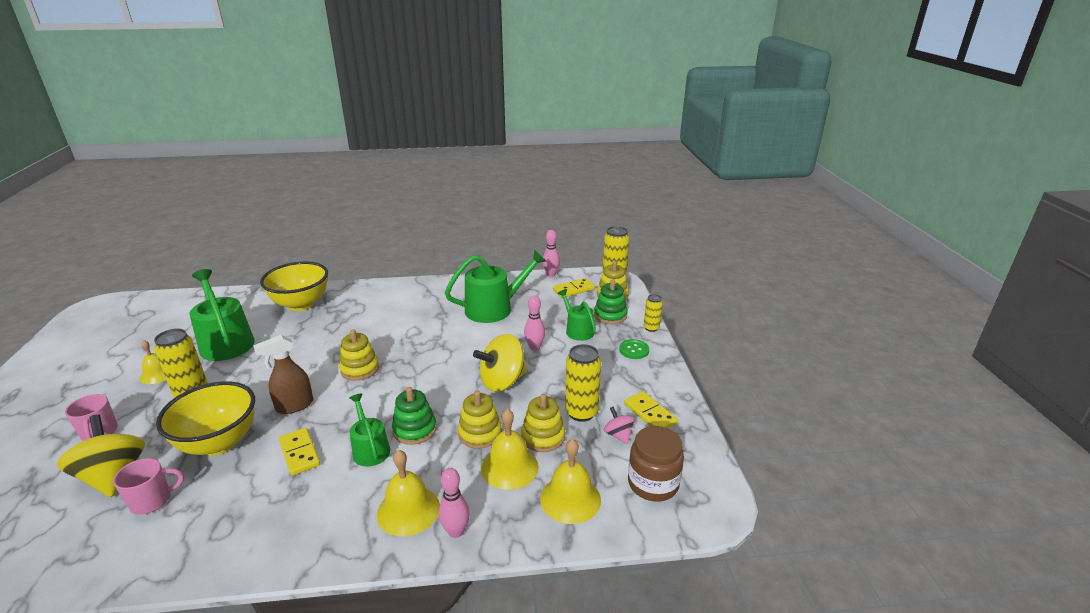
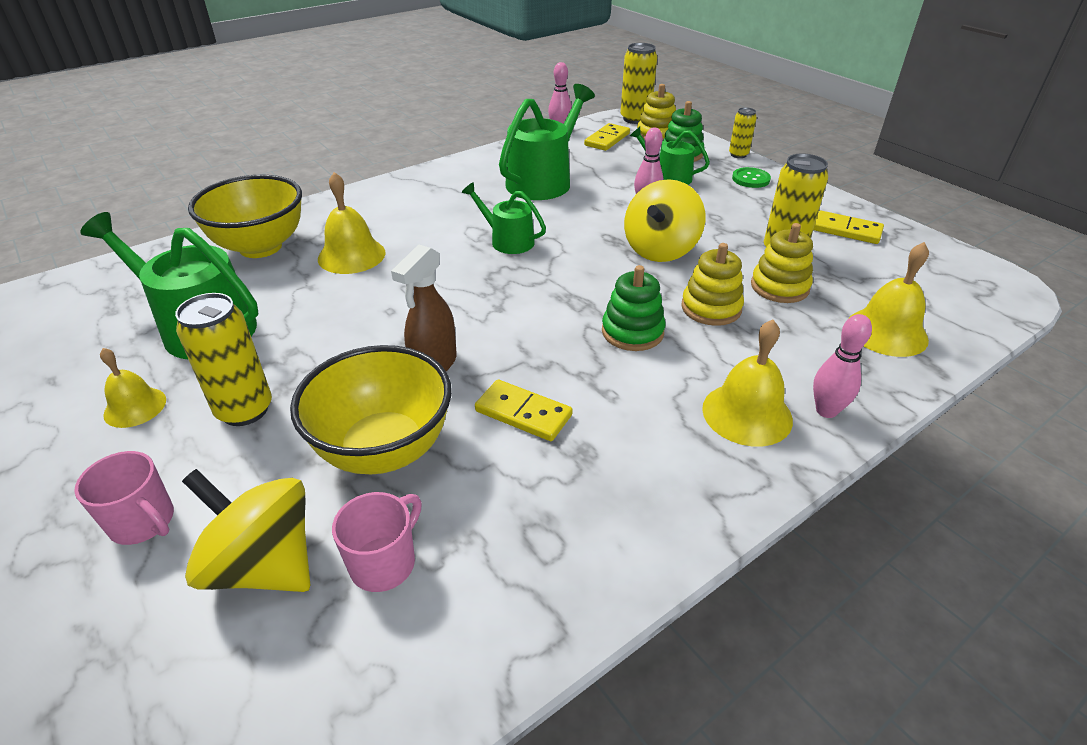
camera: 30 degrees left, 10 degrees up
(360, 369) = (464, 293): yellow stacking toy -> none
(370, 449) = (608, 372): green watering can -> green watering can (507, 241)
(509, 467) = (789, 328): yellow bell -> yellow bell (351, 255)
(618, 435) = (846, 259): pink spinning top -> none
(653, 483) = (935, 289): brown jar -> none

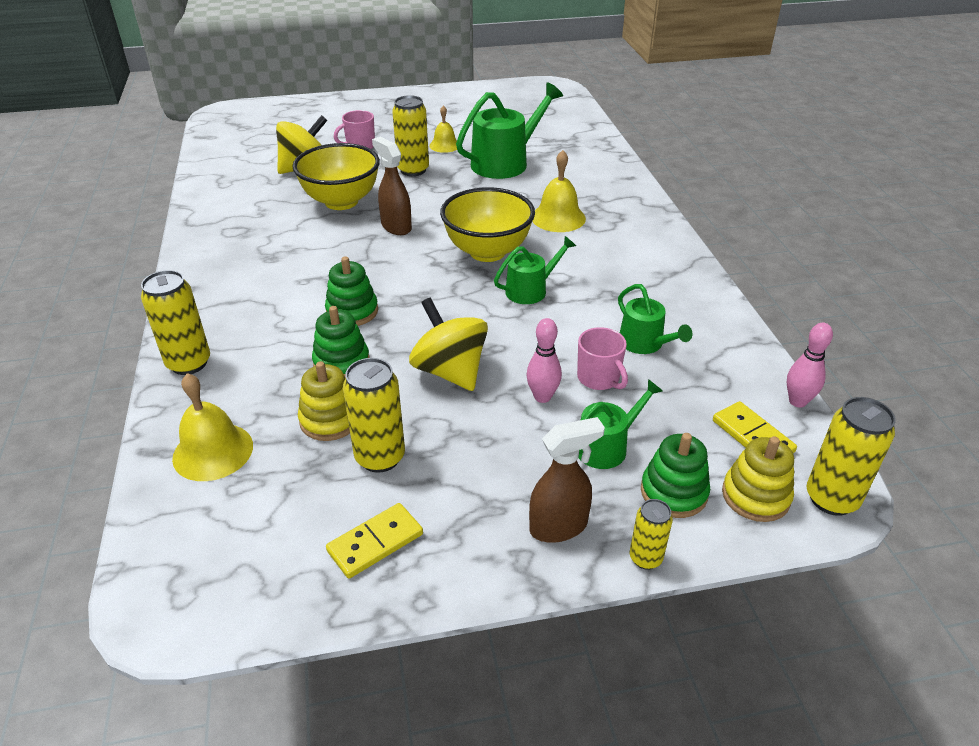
camera: 115 degrees right, 0 degrees up
(260, 247) = (596, 186): yellow bowl -> yellow bowl (487, 252)
(384, 563) = (273, 192): pink mug -> pink mug (599, 378)
(523, 413) = (321, 246): yellow domino -> none
(543, 181) = (644, 343): green watering can -> green watering can, size x0.57
(711, 308) = (341, 362): yellow stacking toy -> green stacking toy
(747, 414) = (227, 327): yellow bell -> none
(750, 179) = (559, 527): green button -> brown spray bottle
(826, 410) = (189, 363): pink bowling pin -> yellow can

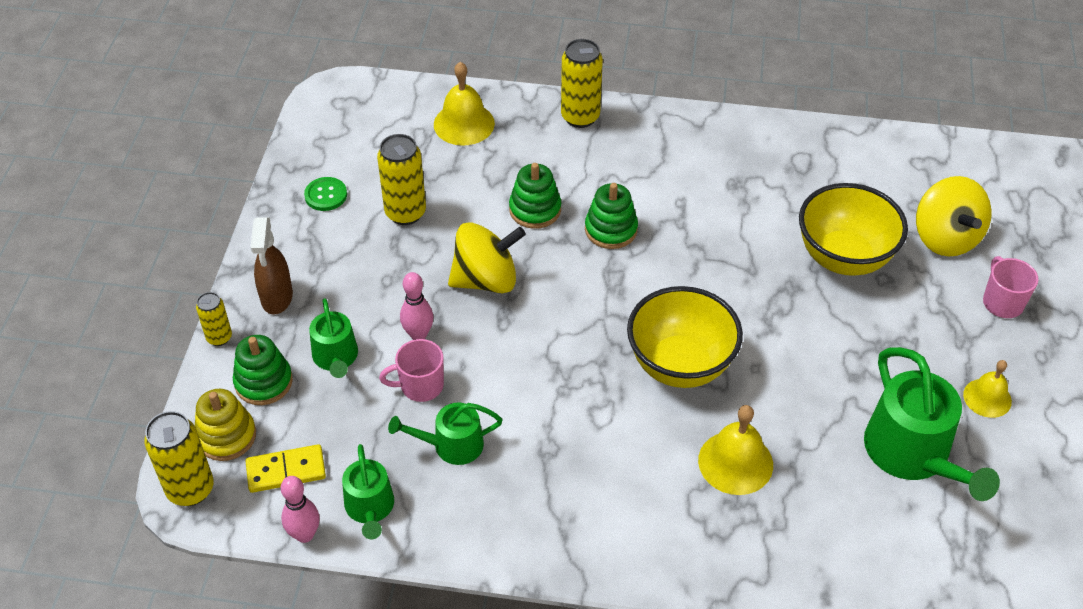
camera: 110 degrees right, 10 degrees up
(330, 420) = (464, 191): yellow stacking toy -> none
(375, 542) = (326, 195): yellow domino -> green button
(396, 227) = (766, 295): brown spray bottle -> none
(413, 170) = (913, 344): yellow can -> none
(530, 290) = (587, 380): green watering can -> green watering can (370, 508)

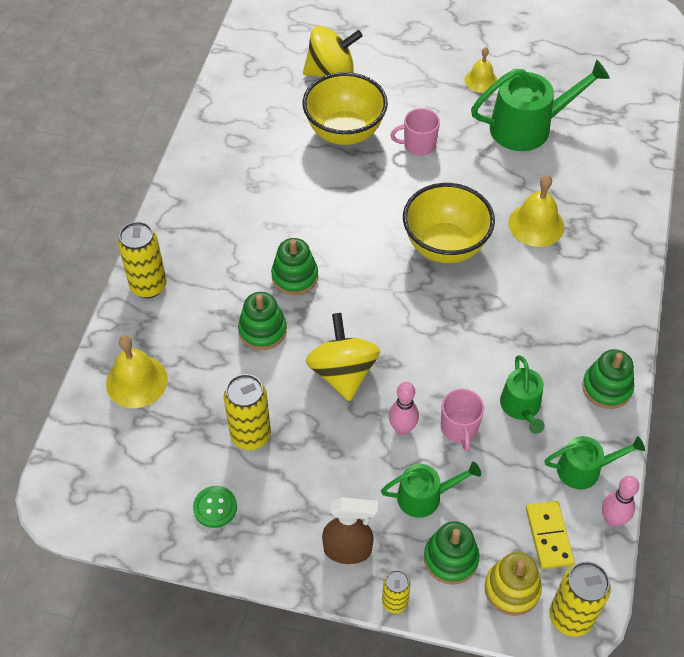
camera: 85 degrees left, 5 degrees up
(485, 536) = (607, 388): none -> green stacking toy
(1002, 302) = (396, 55): pink mug -> pink mug (418, 145)

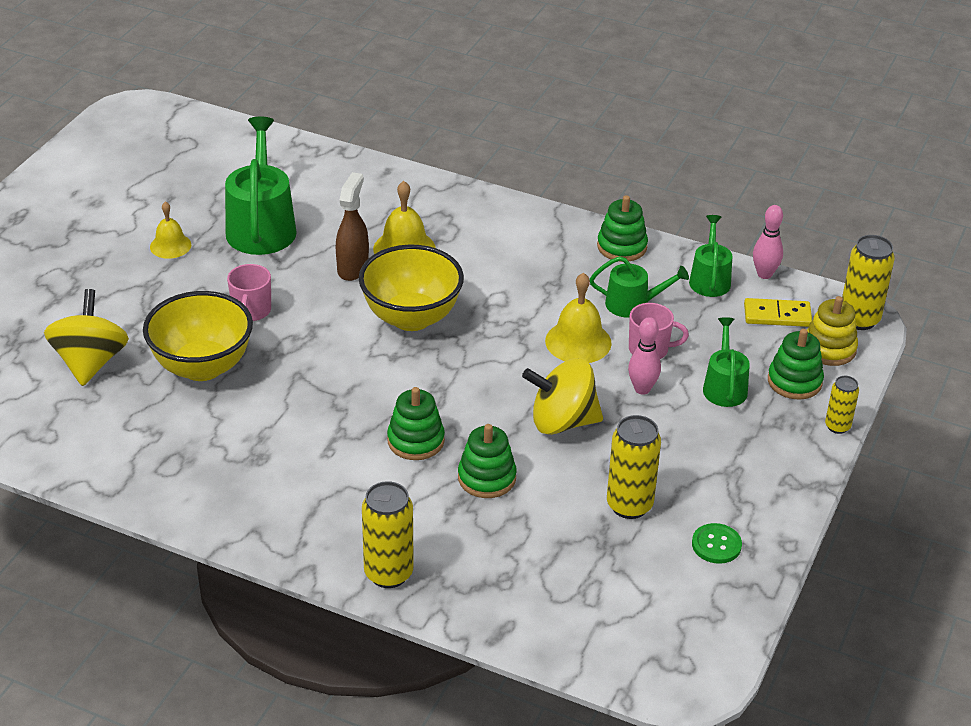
camera: 80 degrees left, 15 degrees down
(136, 381) = (533, 597): yellow bell -> yellow bell (578, 342)
(348, 550) = (778, 450): brown spray bottle -> brown spray bottle (353, 268)

